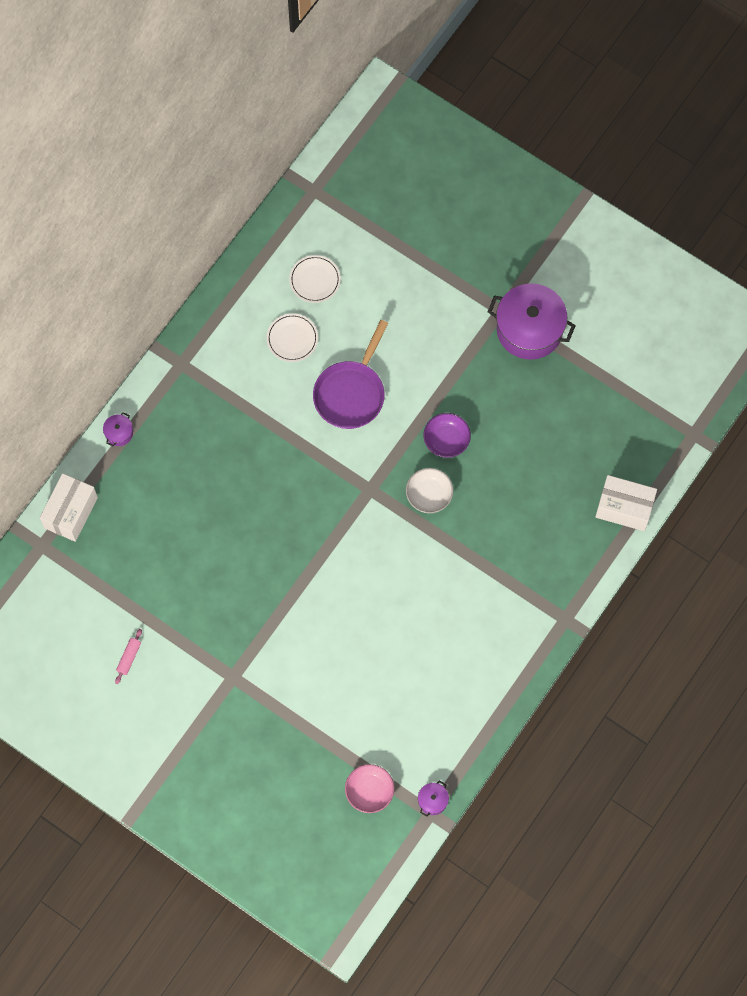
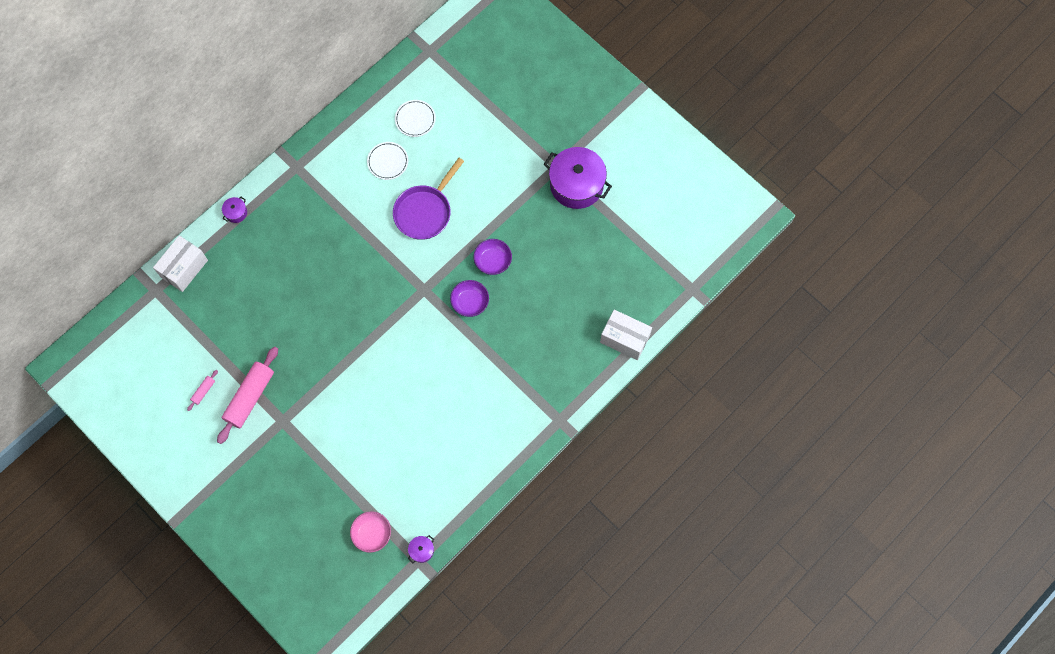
camera: 10 degrees right, 0 degrees up
(187, 655) = (250, 397): none -> pink rolling pin
(429, 495) = (470, 302): white bowl -> purple bowl

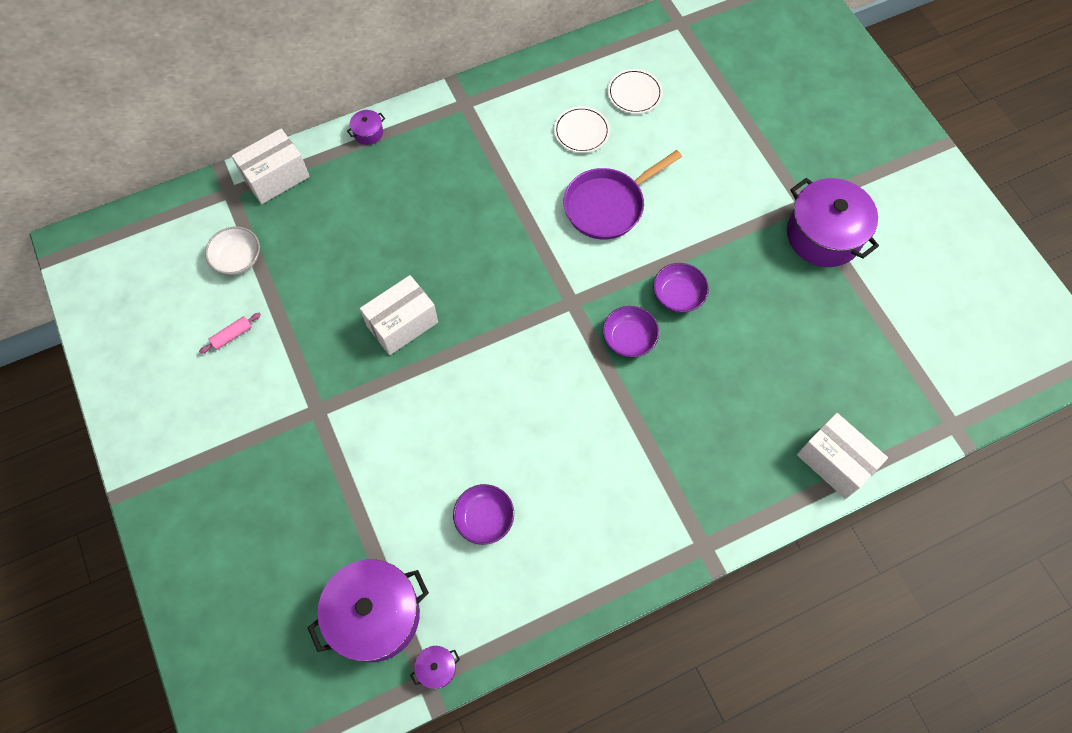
camera: 20 degrees right, 5 degrees down
(183, 337) = (237, 258): none -> white bowl
(250, 397) = (288, 364): pink rolling pin -> none
(316, 344) = (402, 324): none -> white box
(372, 533) = (375, 615): pink bowl -> purple pot
(418, 451) = (484, 518): none -> purple bowl

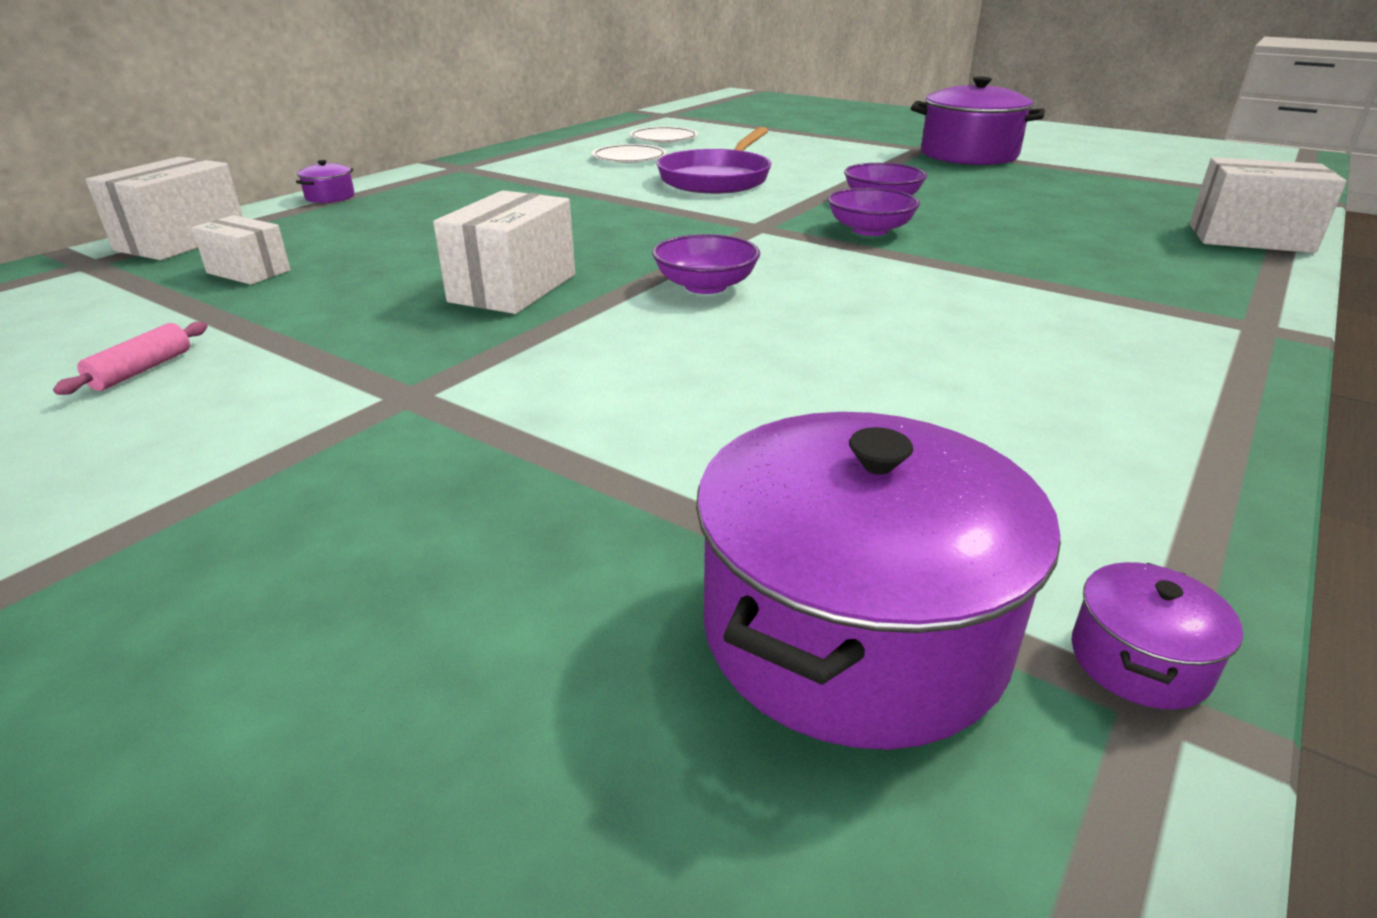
camera: 30 degrees left, 35 degrees down
(237, 258) = (126, 305): white bowl -> none
(295, 241) = (249, 272): none -> white box
(484, 518) = (899, 407): purple bowl -> purple bowl (705, 286)

